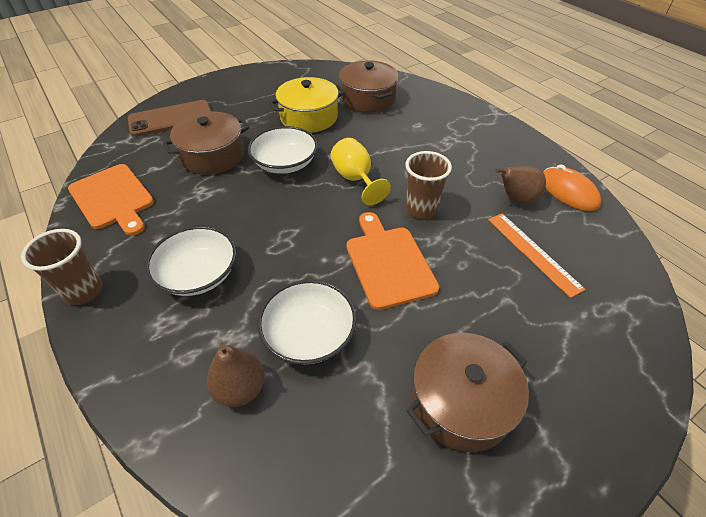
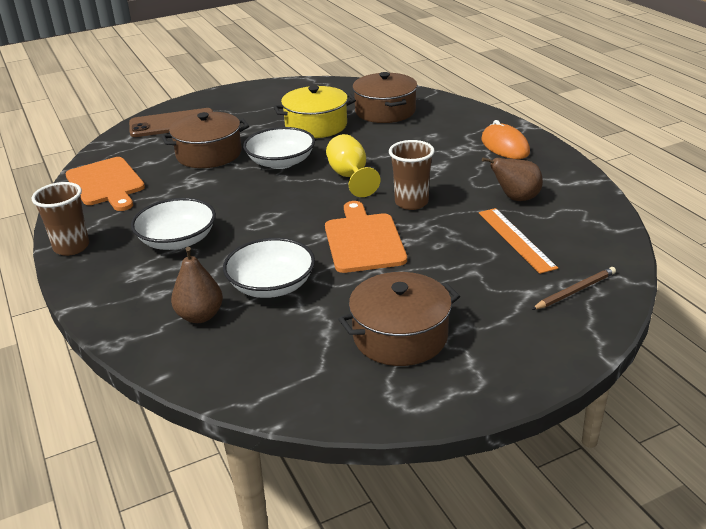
camera: 10 degrees right, 15 degrees down
(568, 192) = (577, 194): orange mouse -> orange mouse (505, 146)
(611, 320) = (575, 291): none -> brown pencil

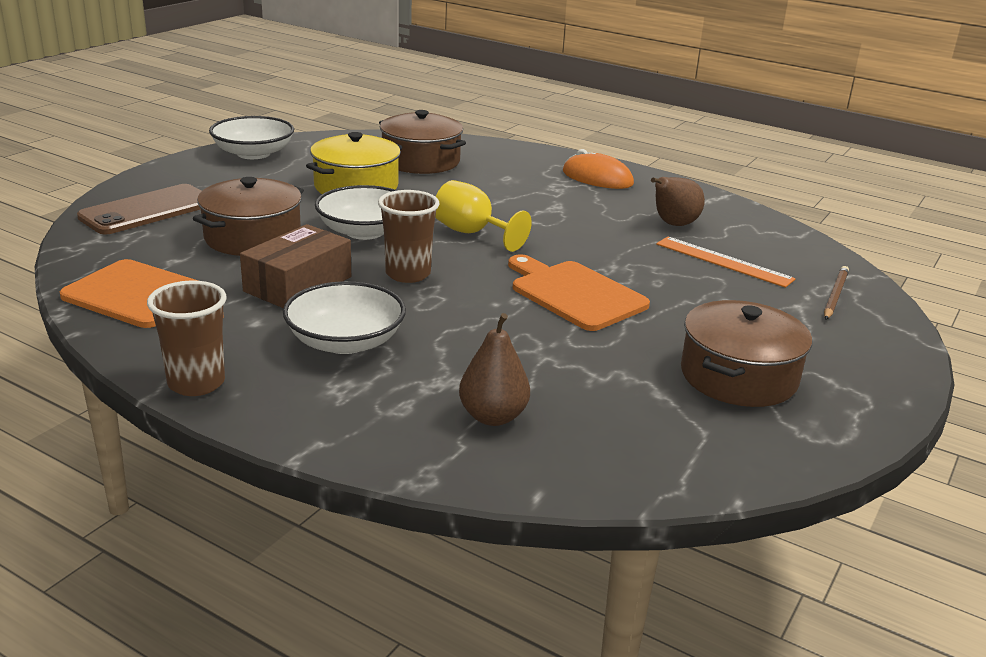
camera: 35 degrees left, 5 degrees down
(197, 193) = (298, 284): none -> brown box
(271, 285) = (534, 362): white bowl -> white bowl (253, 153)
(411, 202) = (574, 247): brown cup -> brown cup (408, 274)

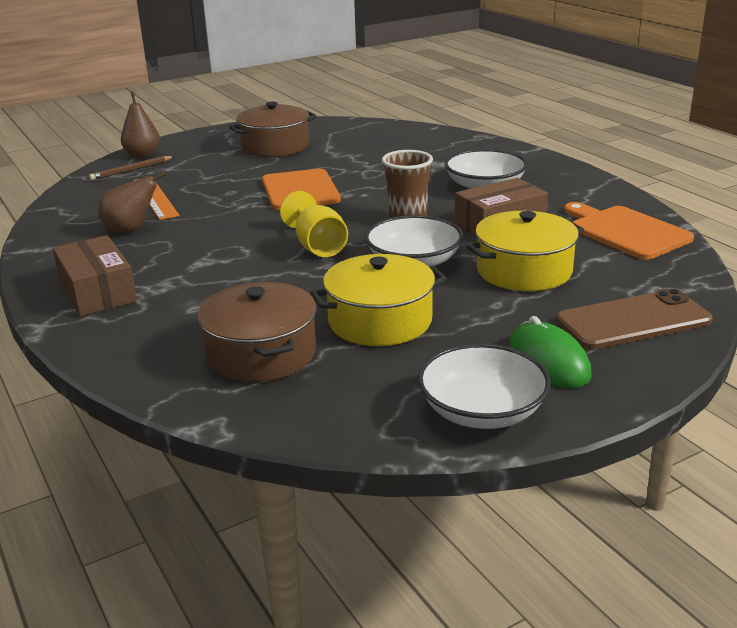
camera: 150 degrees left, 0 degrees up
(196, 383) = (585, 179): brown cup -> none
(215, 179) = (548, 361): none -> green mouse
(252, 237) = (524, 271): brown pot -> yellow pot
(493, 417) = (427, 149): brown pear -> brown pear (143, 155)
(597, 178) = (97, 291): orange mouse -> brown box

